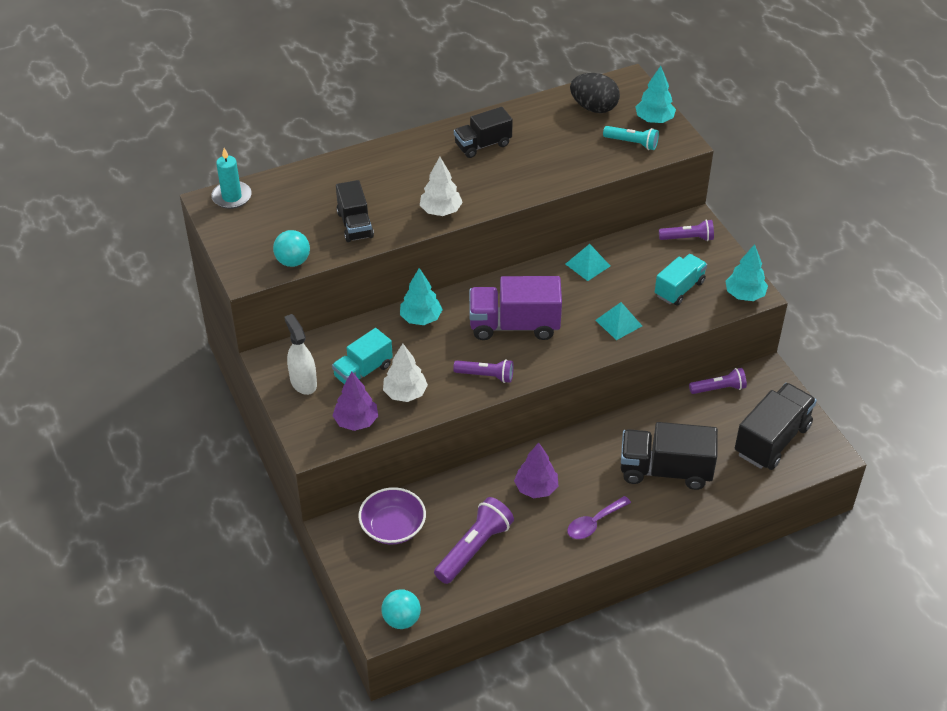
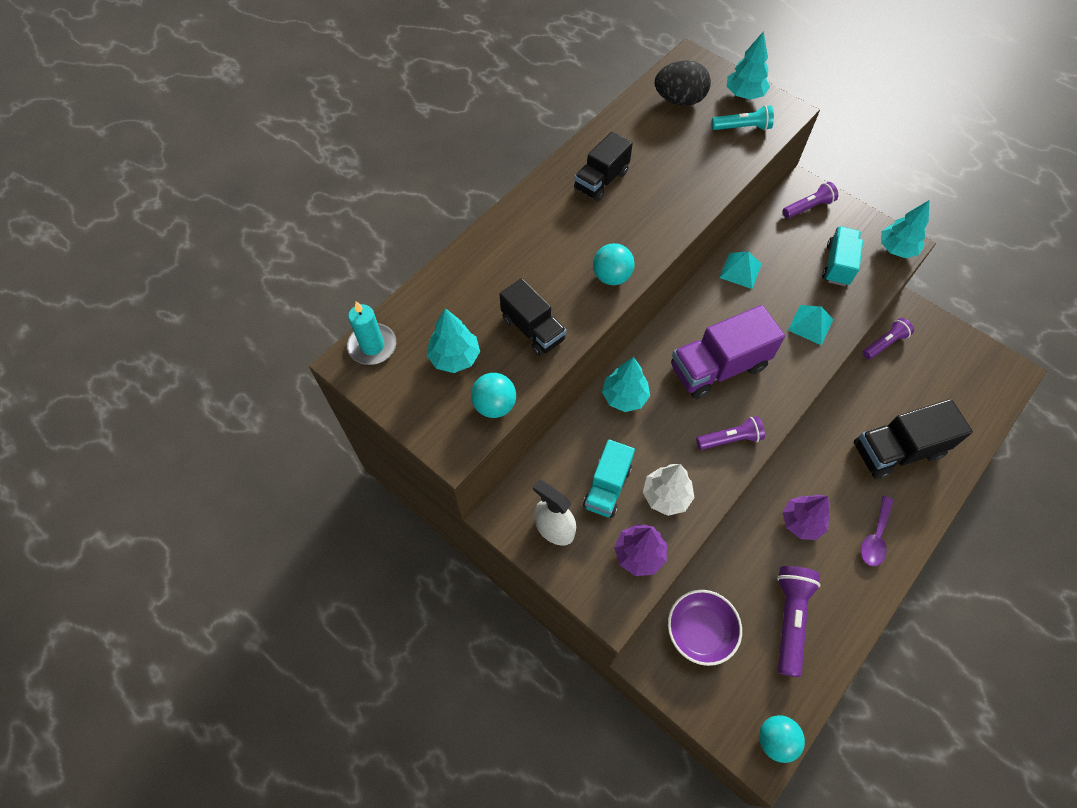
camera: 25 degrees left, 15 degrees up
(285, 223) = (454, 357): none -> turquoise tree
(441, 211) = (611, 276): white tree -> turquoise ball
(772, 440) = (960, 378): black truck -> none

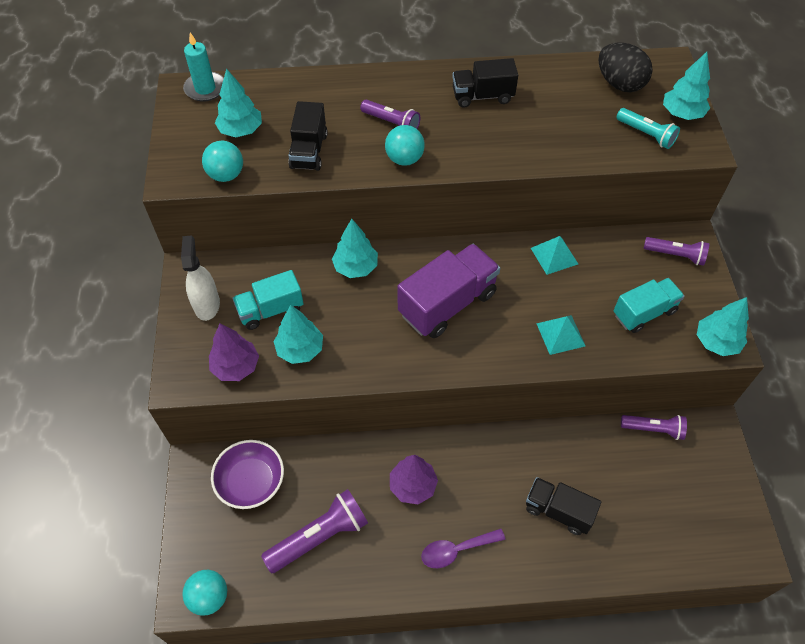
camera: 45 degrees right, 5 degrees down
(666, 496) = (300, 349): white tree -> turquoise tree
(718, 367) = (447, 304): purple truck -> purple truck turned 120 degrees clockwise
(730, 439) = (392, 355): purple flashlight -> purple flashlight (391, 123)
(897, 450) = (558, 511): black truck -> black truck, size x0.64

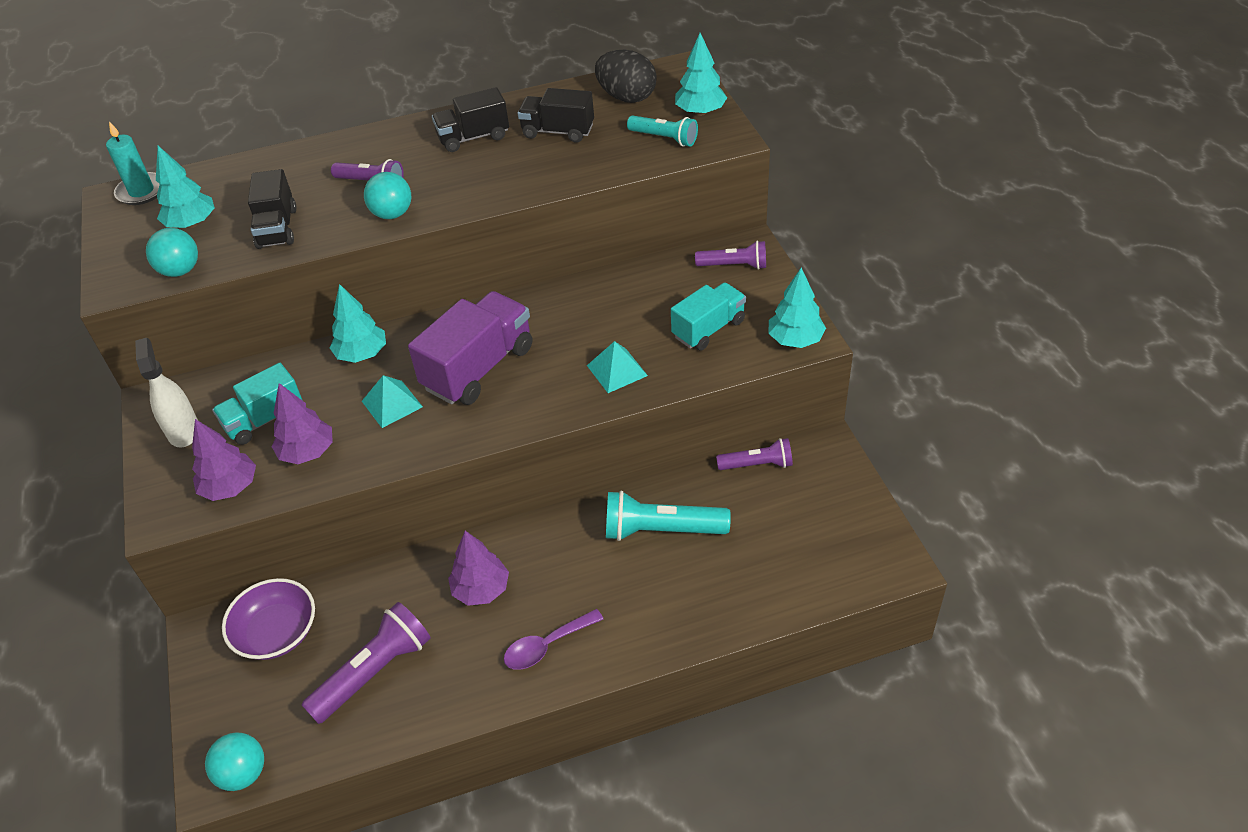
camera: 10 degrees left, 10 degrees down
(300, 349) = (308, 452): turquoise tree -> purple tree
(554, 256) = (595, 294): turquoise pyramid -> turquoise pyramid (392, 404)
(558, 511) = (662, 575): black truck -> black truck (558, 132)
(564, 470) = (661, 530): none -> turquoise flashlight

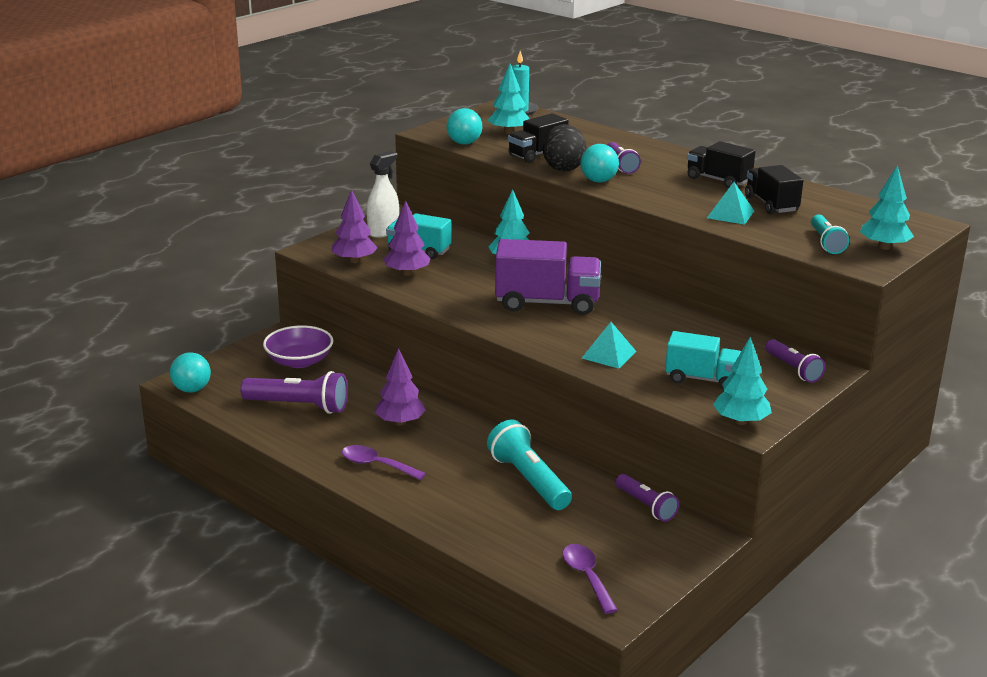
camera: 55 degrees right, 20 degrees down
(392, 404) = (478, 285): turquoise pyramid -> turquoise pyramid (730, 214)
(627, 97) = (855, 216): black egg -> black egg (563, 168)
(836, 558) = (587, 577): none -> purple spoon

